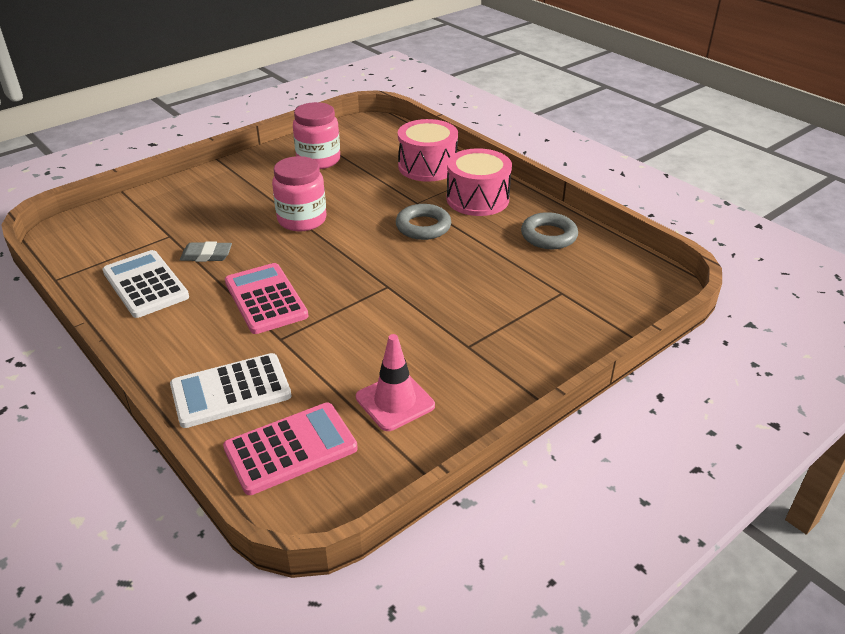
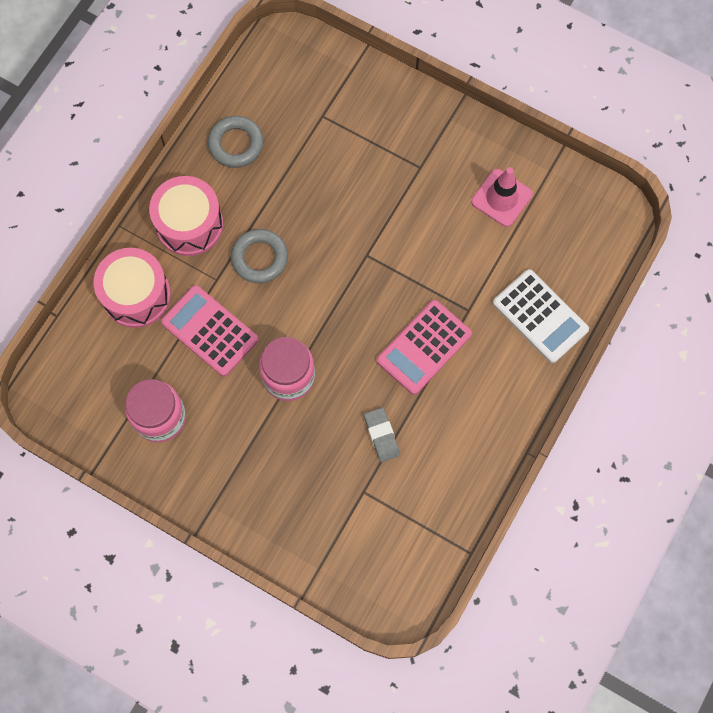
camera: 110 degrees left, 35 degrees up
(145, 284) = (445, 463): white calculator -> none
(291, 449) = (574, 247): pink calculator -> pink calculator (210, 331)

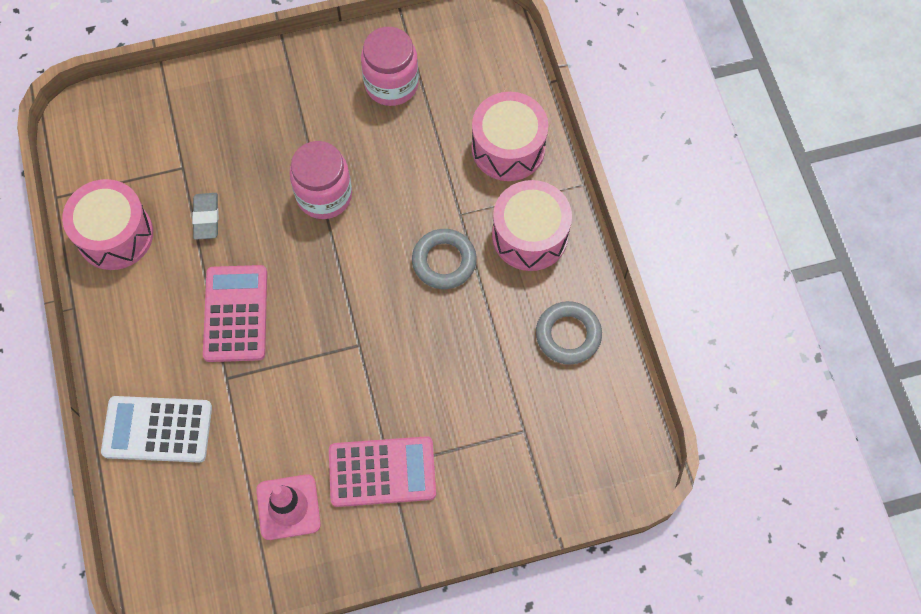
camera: 135 degrees right, 5 degrees down
(210, 331) = (422, 173): pink calculator -> pink calculator (382, 472)
(381, 435) = (206, 218): grey eraser -> grey eraser turned 60 degrees clockwise
(454, 482) = (115, 235): none -> pink drum

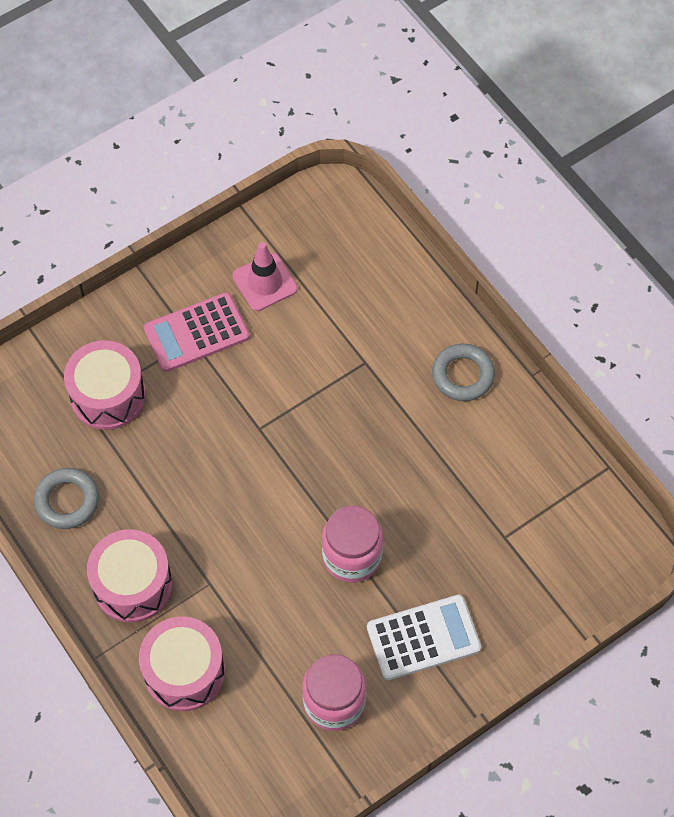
camera: 160 degrees right, 5 degrees down
(115, 235) = (532, 451): pink drum -> pink drum (108, 396)
(157, 429) = (403, 304): white calculator -> white calculator (423, 638)
(206, 218) = (455, 496): grey eraser -> none
(236, 314) = (383, 418): pink calculator -> none
(444, 261) = (208, 531): grey ring -> grey ring (463, 375)

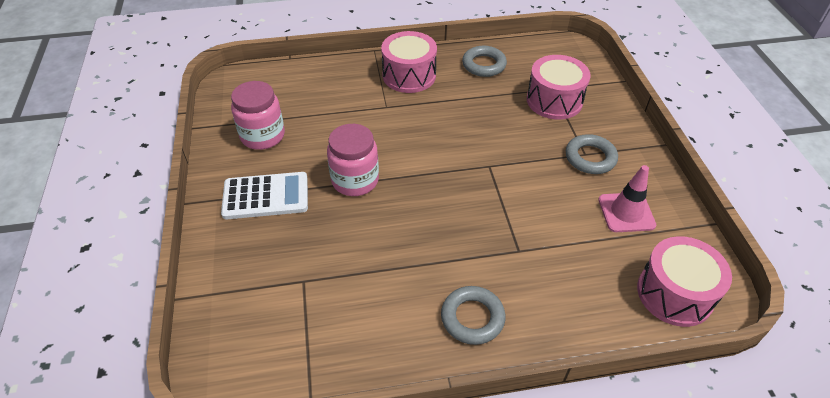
camera: 115 degrees right, 15 degrees down
(184, 671) = (337, 80): pink drum -> pink drum (674, 294)
(196, 333) = (590, 158): pink calculator -> grey ring
(423, 638) = (266, 196): white calculator -> white calculator turned 105 degrees counterclockwise

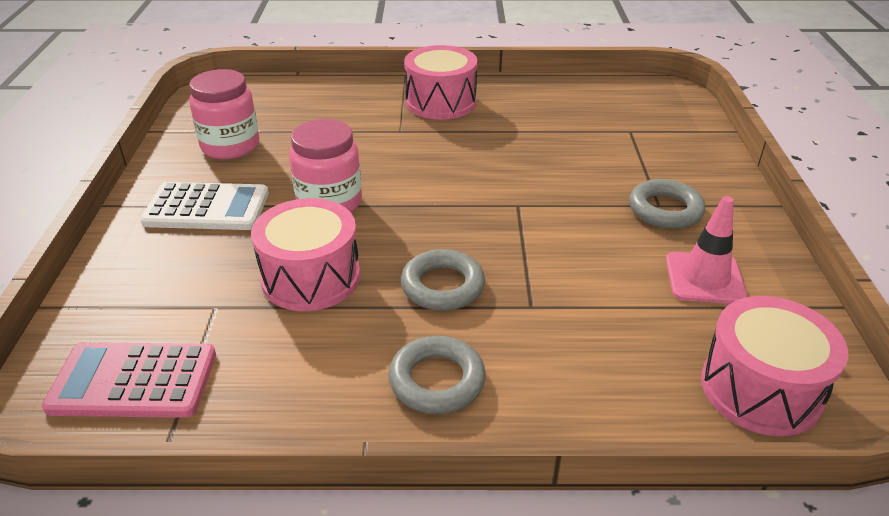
camera: 10 degrees right, 10 degrees down
(268, 349) = (133, 381): none -> pink calculator
(484, 65) = (543, 99): grey ring -> grey ring (442, 286)
(554, 100) = (629, 143): pink drum -> pink drum (311, 277)

